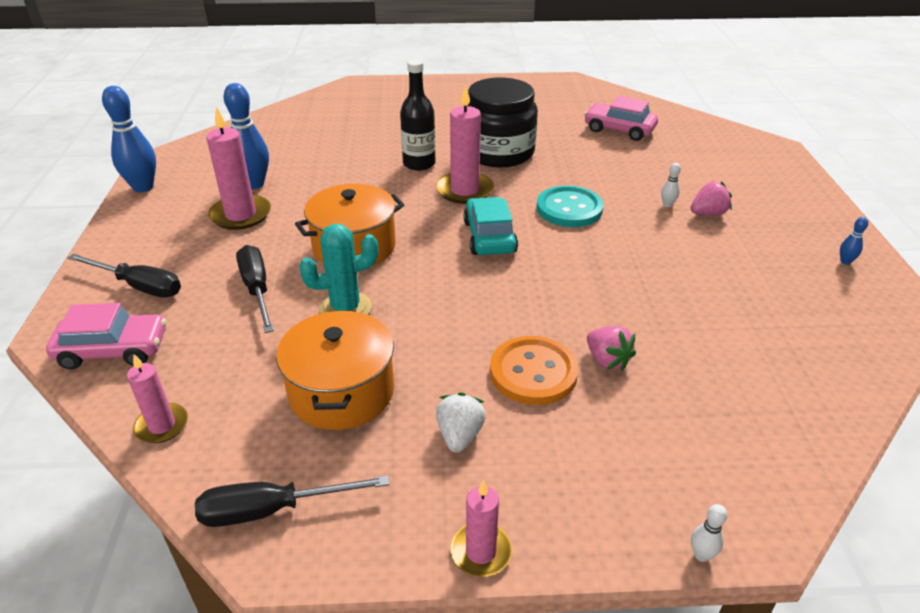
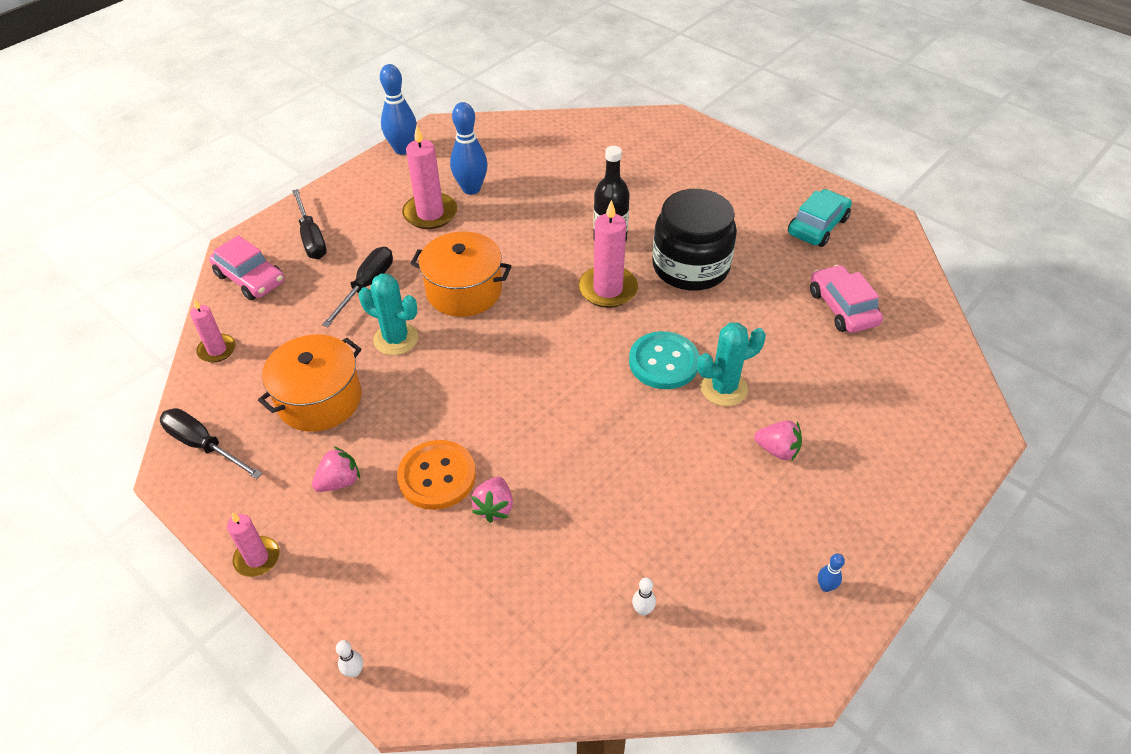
camera: 45 degrees right, 10 degrees up
(459, 435) = (339, 481): white strawberry -> pink strawberry
(489, 237) = (564, 346): turquoise car -> turquoise car (817, 226)
(627, 202) = (723, 388): none -> turquoise cactus
(667, 205) = (755, 416): white bowling pin -> white bowling pin (642, 610)

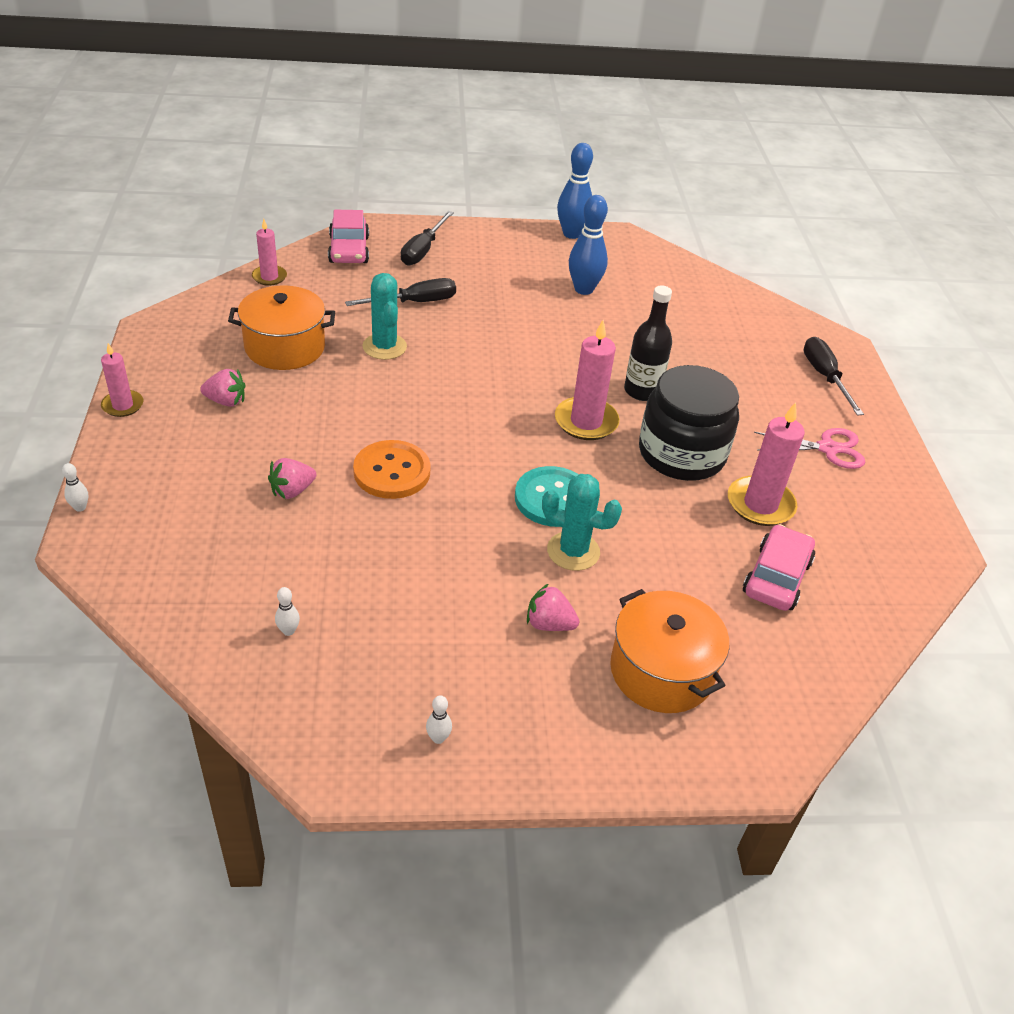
camera: 40 degrees right, 5 degrees down
(203, 445) = (185, 323): black screwdriver -> black screwdriver (825, 377)
(430, 214) = (528, 286): pink candle -> pink candle (760, 504)
(437, 476) = (286, 444): orange button -> orange button (392, 472)
(464, 290) = (476, 349): orange pot -> orange pot (661, 671)
(758, 199) = (827, 448): none -> pink scissors
(777, 450) = (549, 624): pink strawberry -> pink strawberry turned 135 degrees clockwise
(817, 226) = (854, 505): turquoise car -> none
(825, 587) = (438, 738): blue bowling pin -> white bowling pin

